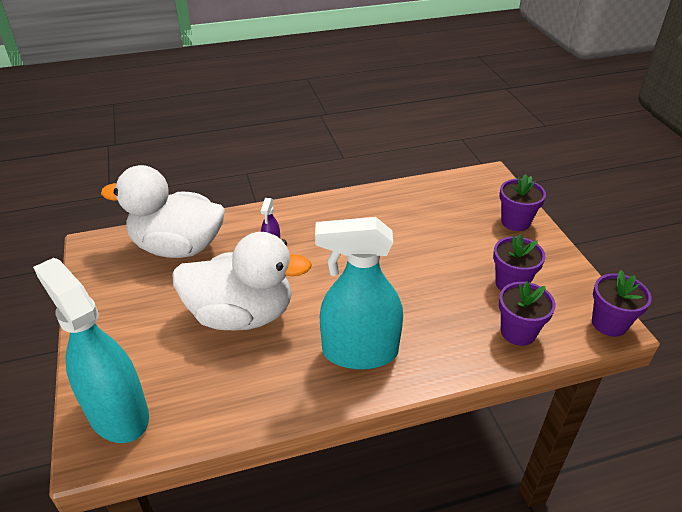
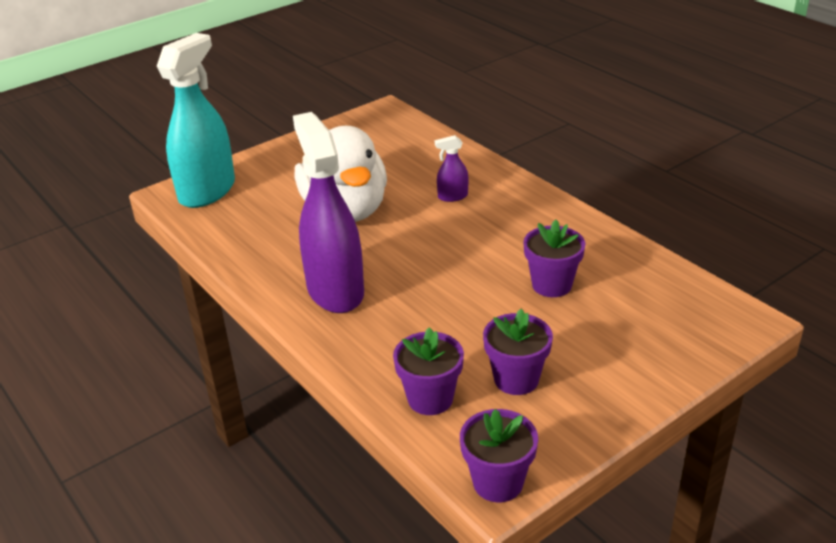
camera: 70 degrees right, 5 degrees down
(178, 247) = (413, 148): white duck -> none
(359, 352) = (335, 290): turquoise spray bottle -> purple spray bottle
(515, 222) = (654, 362): purple flower pot -> purple flower pot (551, 285)

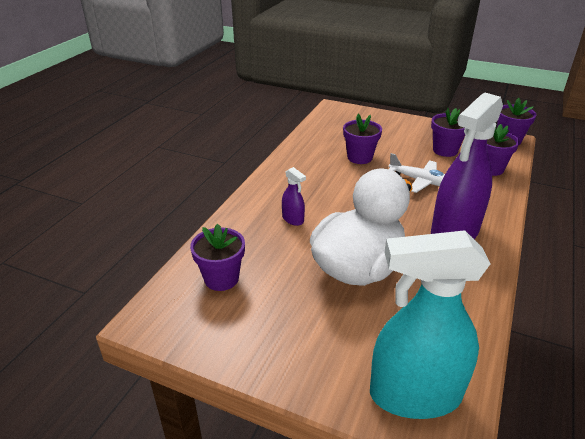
camera: 120 degrees left, 0 degrees up
(400, 144) = (221, 278): none -> purple flower pot
(452, 313) = (421, 181): none -> white plane

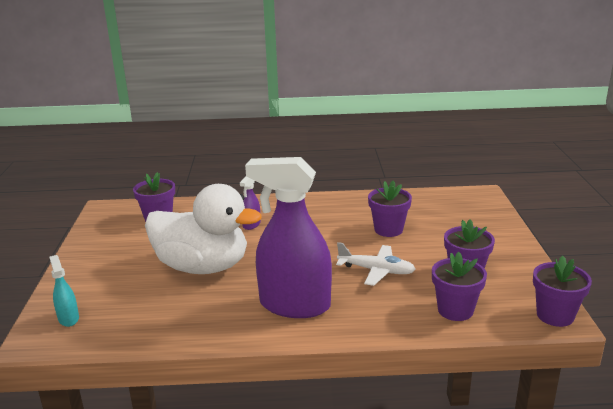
camera: 65 degrees right, 10 degrees down
(414, 395) = (68, 318): turquoise spray bottle -> turquoise spray bottle, size x0.42
(421, 181) = (376, 271): white plane -> white plane turned 75 degrees counterclockwise

